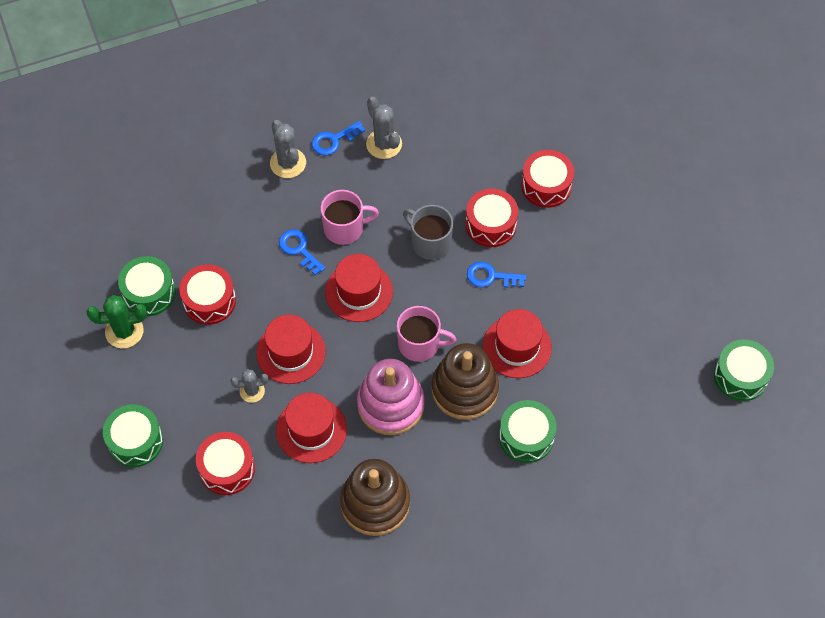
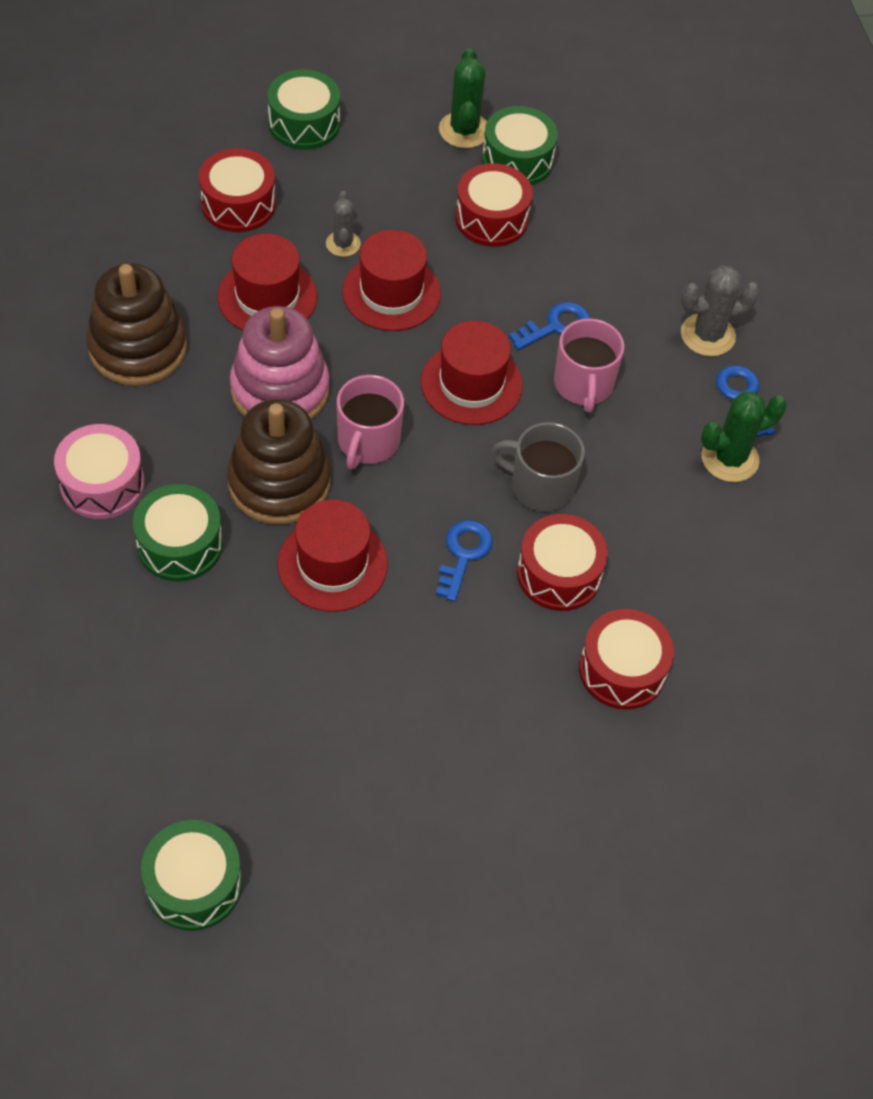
camera: 95 degrees right, 5 degrees down
(384, 144) = (729, 459): grey cactus -> green cactus
(430, 242) = (540, 486): grey mug -> grey mug turned 120 degrees counterclockwise
(492, 495) = (102, 484): none -> pink drum

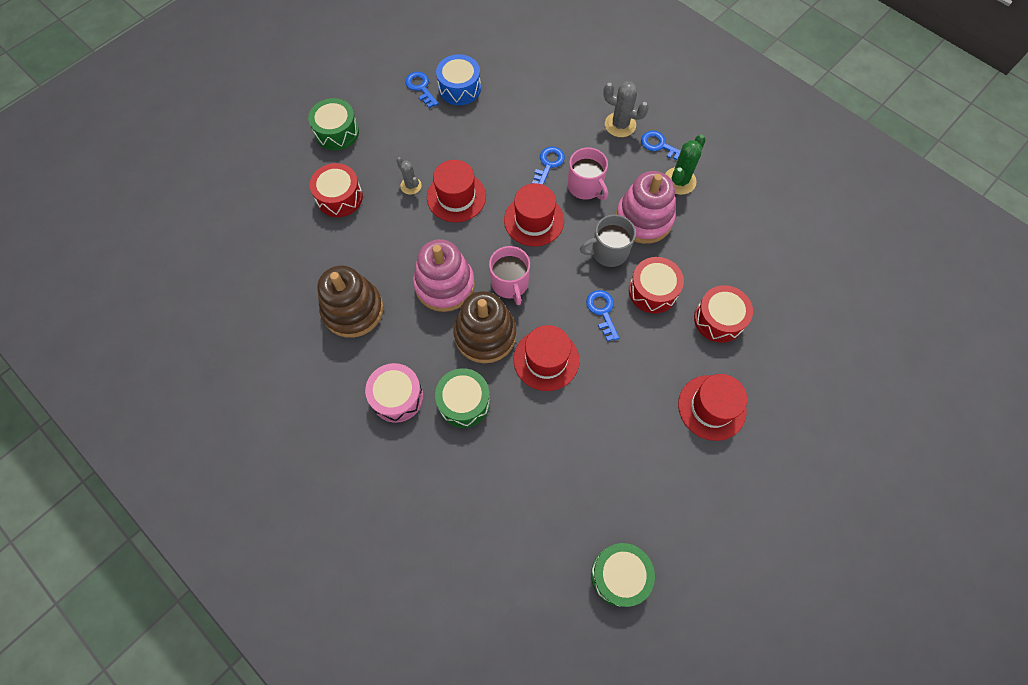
camera: 30 degrees left, 10 degrees up
(267, 297) = (396, 239): red hat -> red hat (712, 407)
(464, 130) = (420, 88): green cactus -> blue key
(491, 218) = (472, 127): red drum -> none
(517, 160) = (459, 88): green drum -> blue drum
(630, 476) = (643, 219): none -> pink stacking toy
(707, 335) = (620, 125): grey cactus -> grey cactus turned 75 degrees clockwise

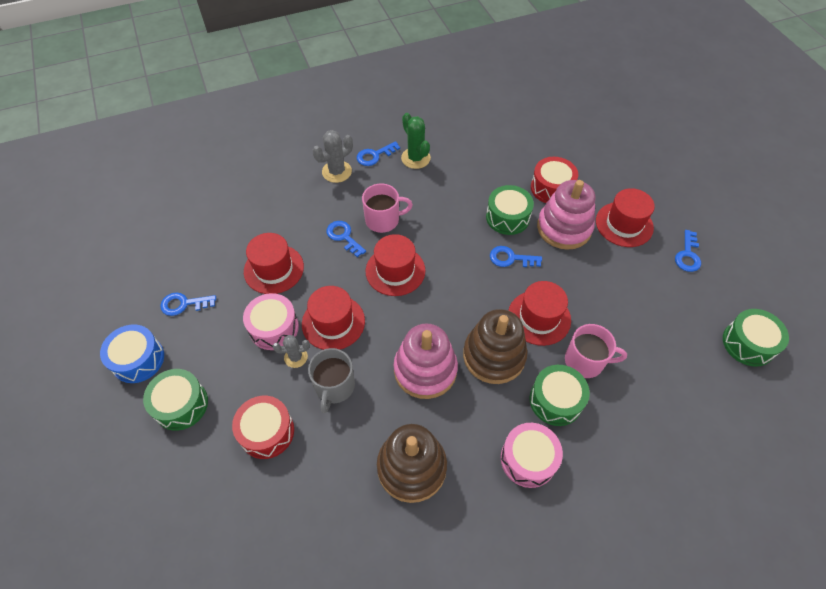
camera: 65 degrees left, 10 degrees down
(430, 158) = (274, 328): none -> pink drum
(459, 88) = (210, 271): blue drum -> blue drum (138, 359)
(486, 130) = (274, 269): none -> red hat
(510, 284) = (451, 315): pink mug -> pink mug (585, 361)
(608, 252) = (456, 231): grey mug -> grey mug (334, 387)
(643, 219) = (438, 195): pink stacking toy -> pink stacking toy (564, 228)
(653, 291) = (507, 217): red drum -> green drum
(707, 486) = (687, 255): none -> blue key

